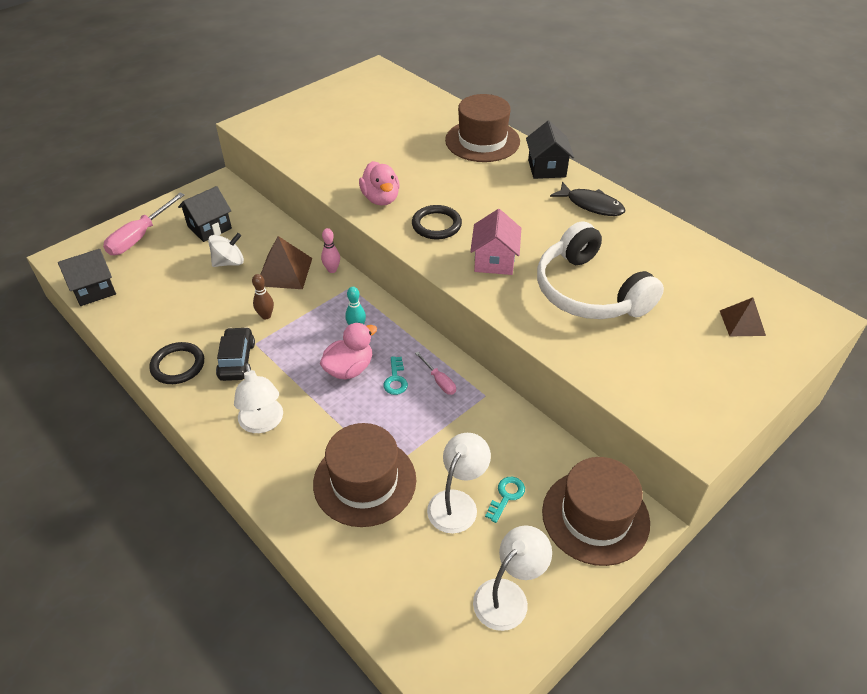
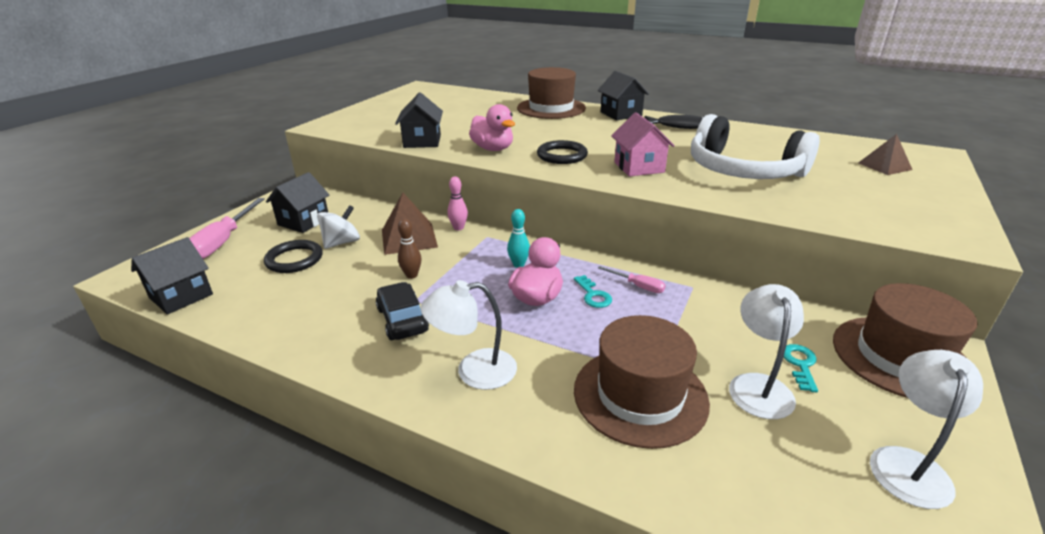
camera: 20 degrees left, 15 degrees down
(178, 365) = (329, 341): black ring -> black ring (294, 259)
(263, 423) = (474, 371): white lamp -> white lamp turned 120 degrees clockwise
(325, 171) = (422, 141): none -> black house

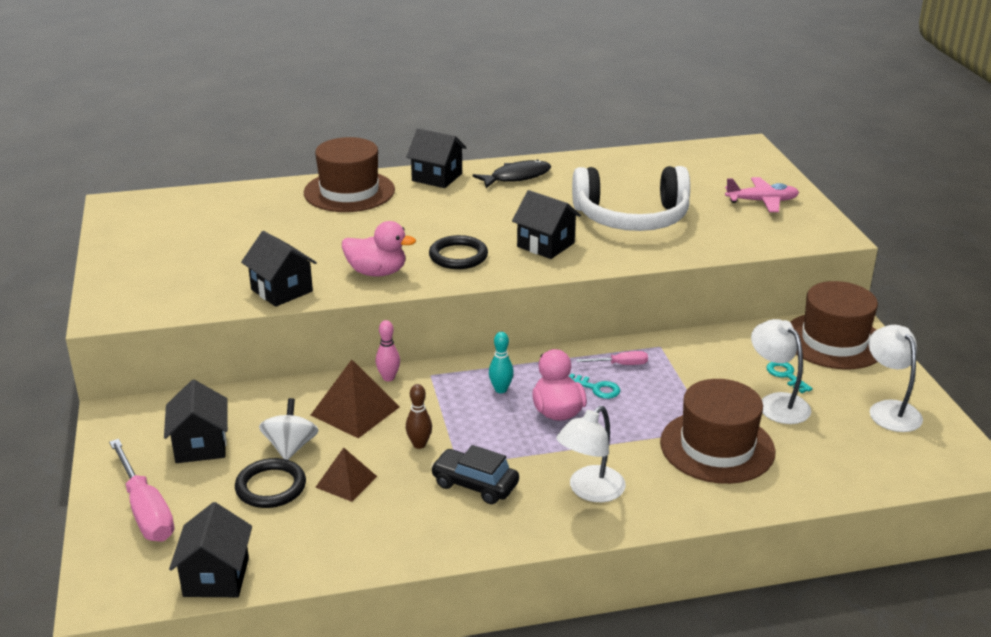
camera: 40 degrees left, 0 degrees up
(639, 167) = (545, 245): pink house -> black house
(884, 166) = (726, 174): brown pyramid -> brown pyramid (346, 481)
(902, 193) = (762, 201): none -> pink plane

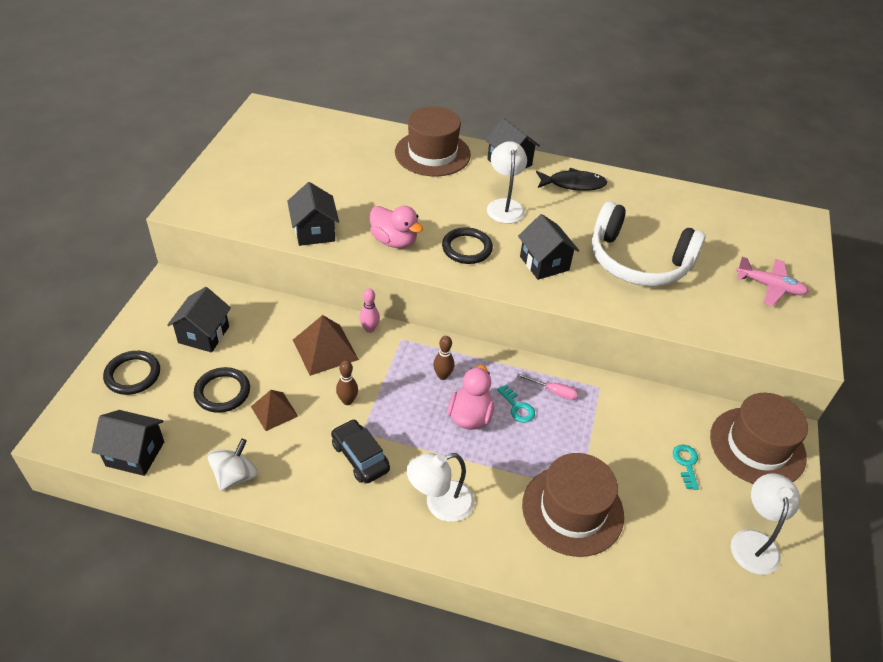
camera: 25 degrees right, 15 degrees up
(145, 510) = (133, 375): pink screwdriver -> black ring
(216, 577) = (135, 454): black house -> black house turned 75 degrees clockwise
(290, 447) = (259, 363): white spinning top -> white spinning top (235, 476)
(500, 389) = (442, 376): turquoise bowling pin -> brown bowling pin
(777, 403) = (657, 488): white lamp -> white lamp (504, 206)

